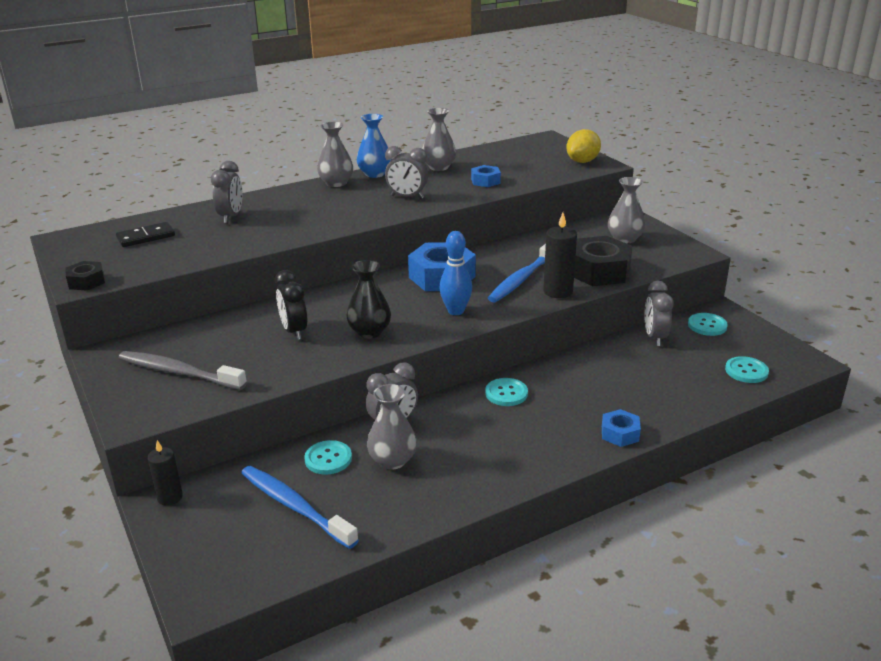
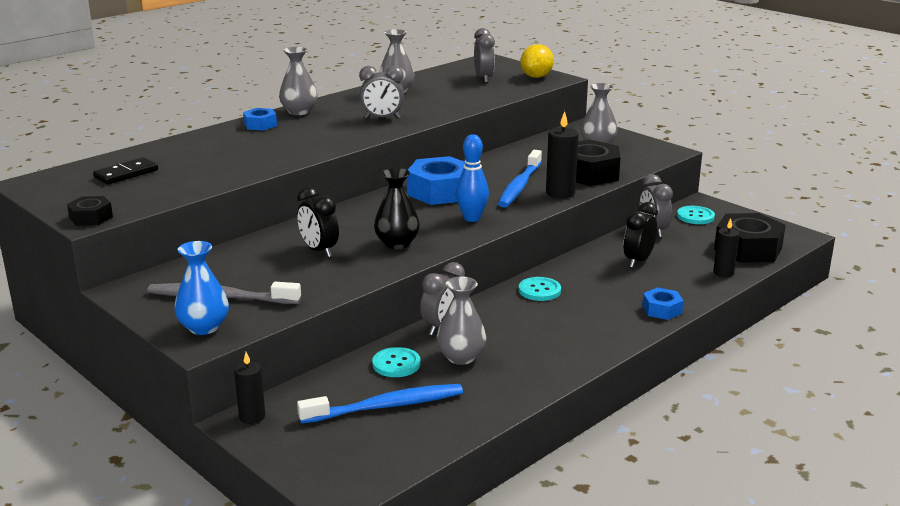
camera: 15 degrees left, 5 degrees down
(231, 217) = (207, 149): grey clock -> grey clock (484, 78)
(294, 506) = (386, 406): blue toothbrush -> blue toothbrush turned 135 degrees clockwise
(375, 174) = (334, 101): blue vase -> blue vase (204, 327)
(485, 181) = (452, 99): blue nut -> blue nut (260, 125)
(622, 371) = (638, 261): none -> black clock
(706, 397) = (723, 273): none -> black candle
(746, 371) = (748, 248): turquoise button -> black nut

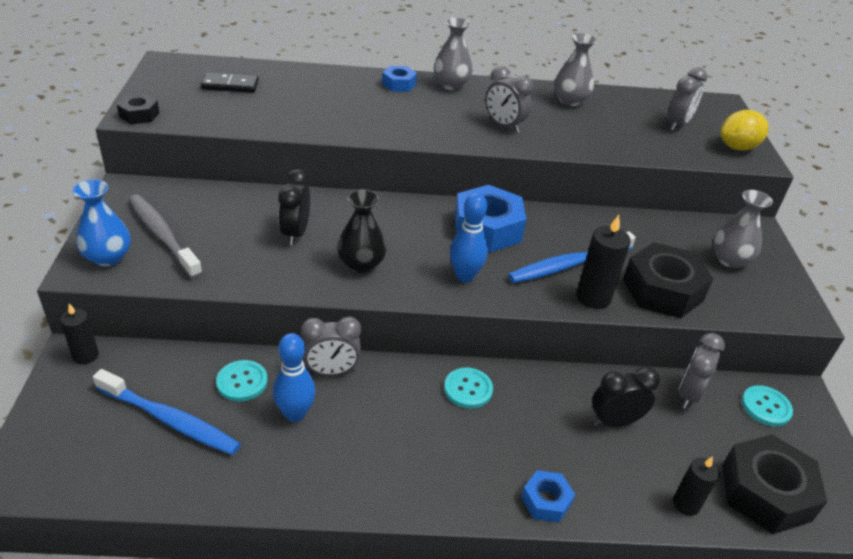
camera: 40 degrees right, 15 degrees up
(461, 357) = (295, 414): grey vase -> blue bowling pin

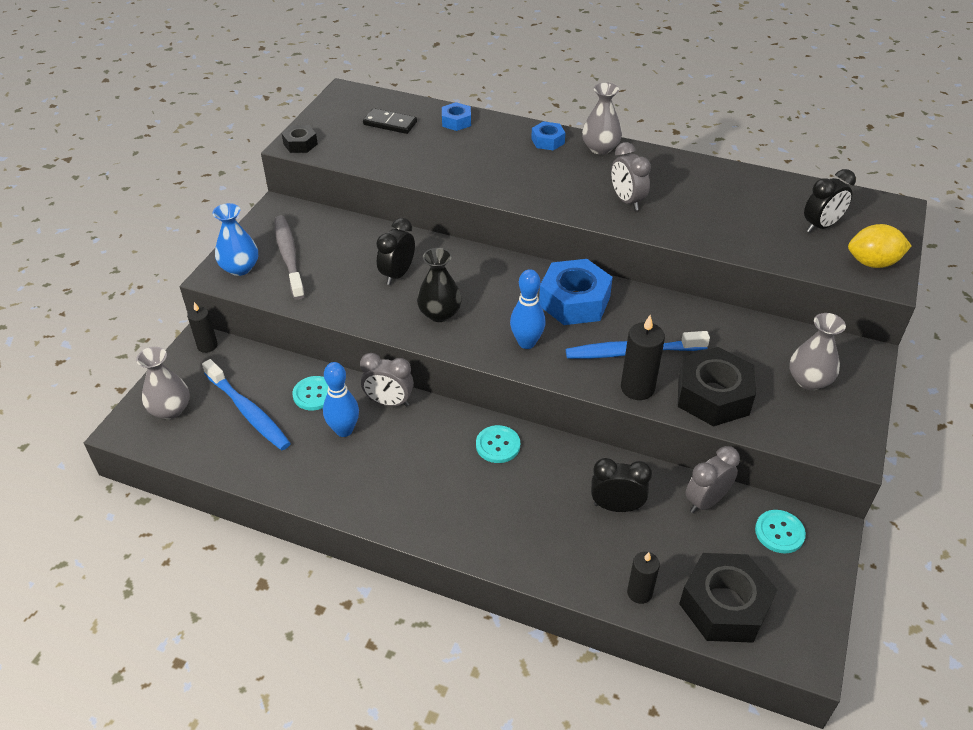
camera: 25 degrees right, 5 degrees up
(546, 501) = (514, 554): blue nut -> blue nut (456, 121)
(570, 101) = (716, 182): grey vase -> grey vase (170, 409)
(677, 124) = (821, 226): grey clock -> black clock

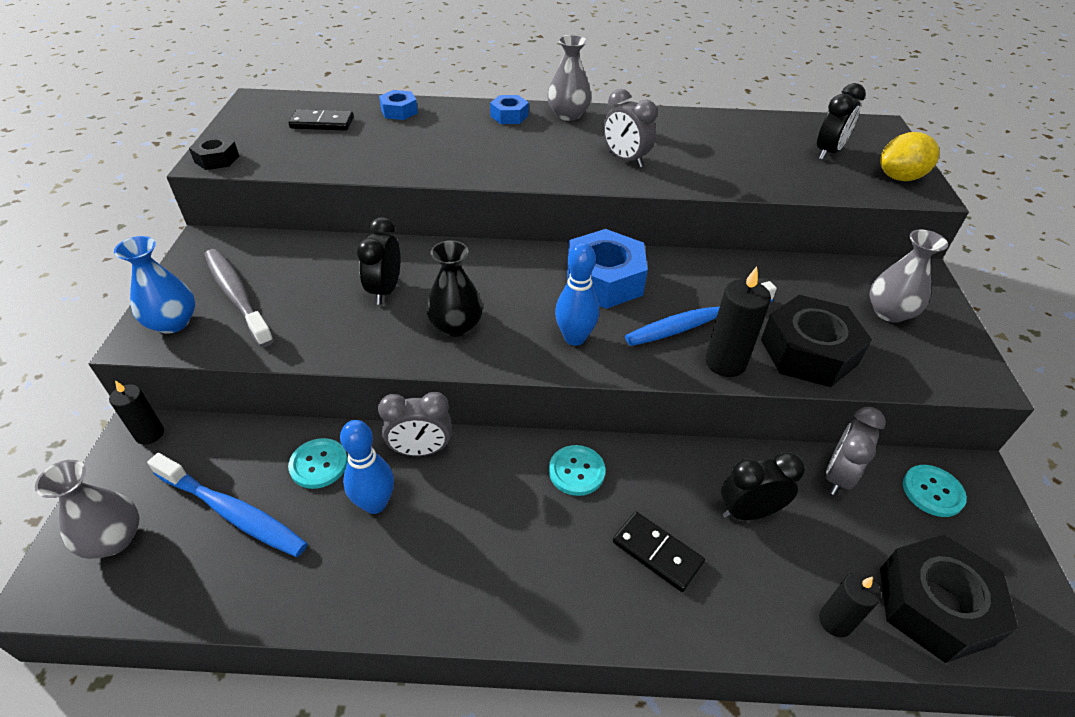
camera: 20 degrees left, 0 degrees up
(531, 514) = (657, 552): none -> black domino

